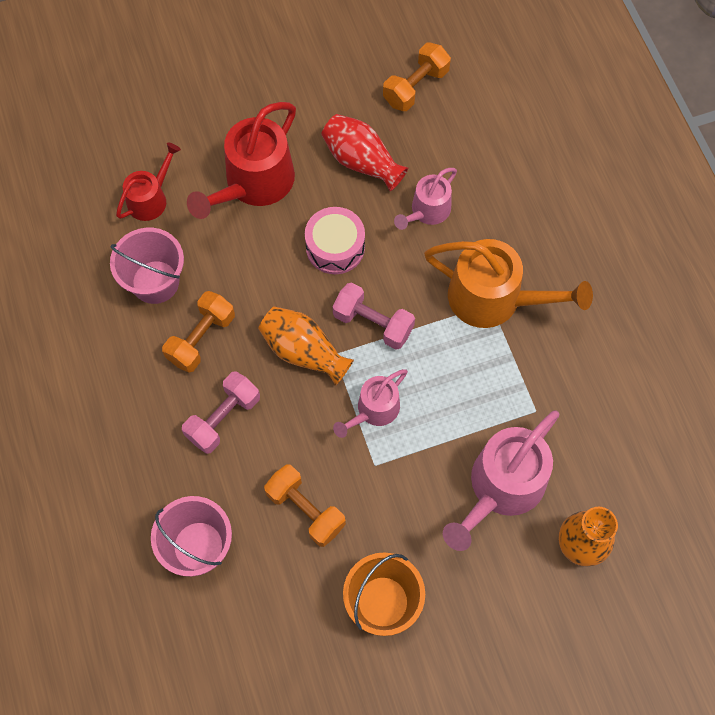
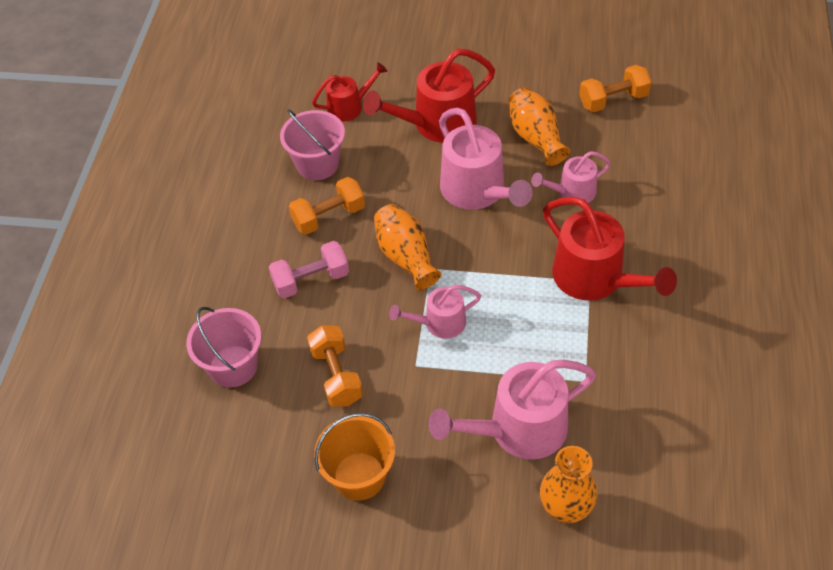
camera: 30 degrees right, 15 degrees down
(335, 247) = (477, 191): pink drum -> pink watering can
(361, 161) = (536, 138): red vase -> orange vase
(373, 323) = (477, 258): pink dumbbell -> none
(493, 299) = (595, 278): orange watering can -> red watering can

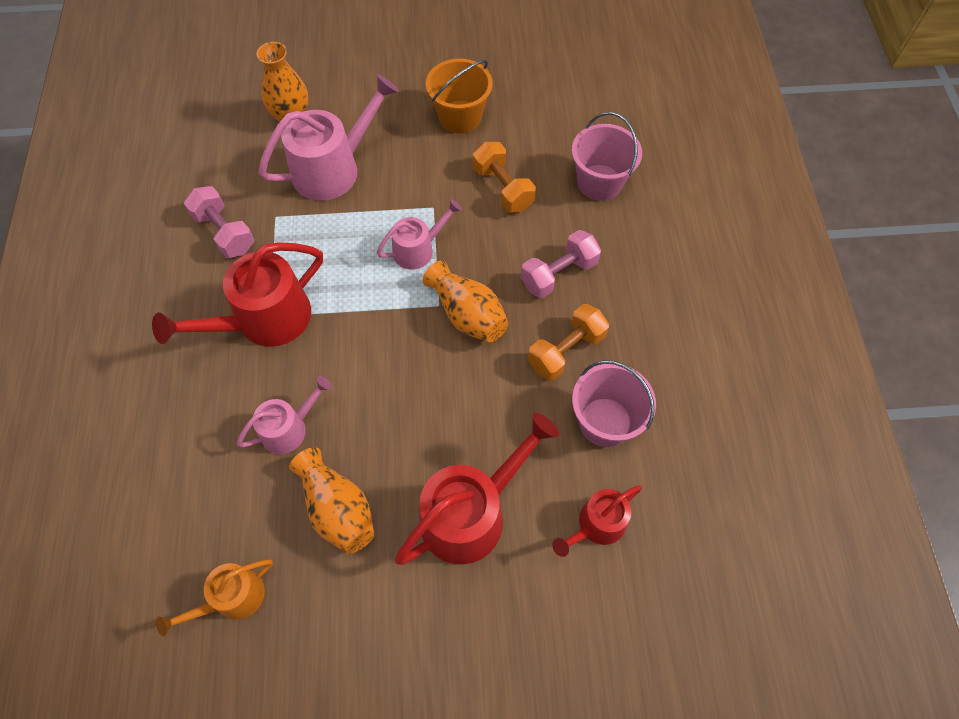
camera: 165 degrees right, 10 degrees up
(477, 191) = (403, 412): pink watering can -> none
(595, 278) = (264, 320): red watering can -> red watering can turned 75 degrees counterclockwise
(613, 100) = (232, 598): orange dumbbell -> orange watering can
(639, 371) = (224, 232): none -> pink dumbbell

